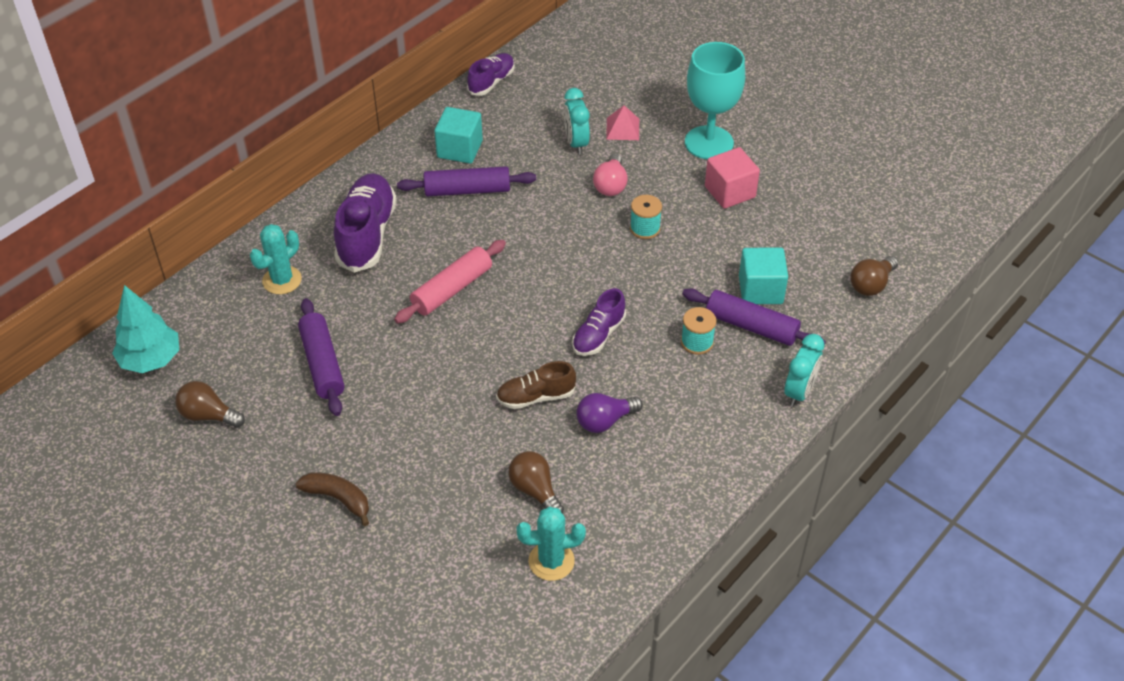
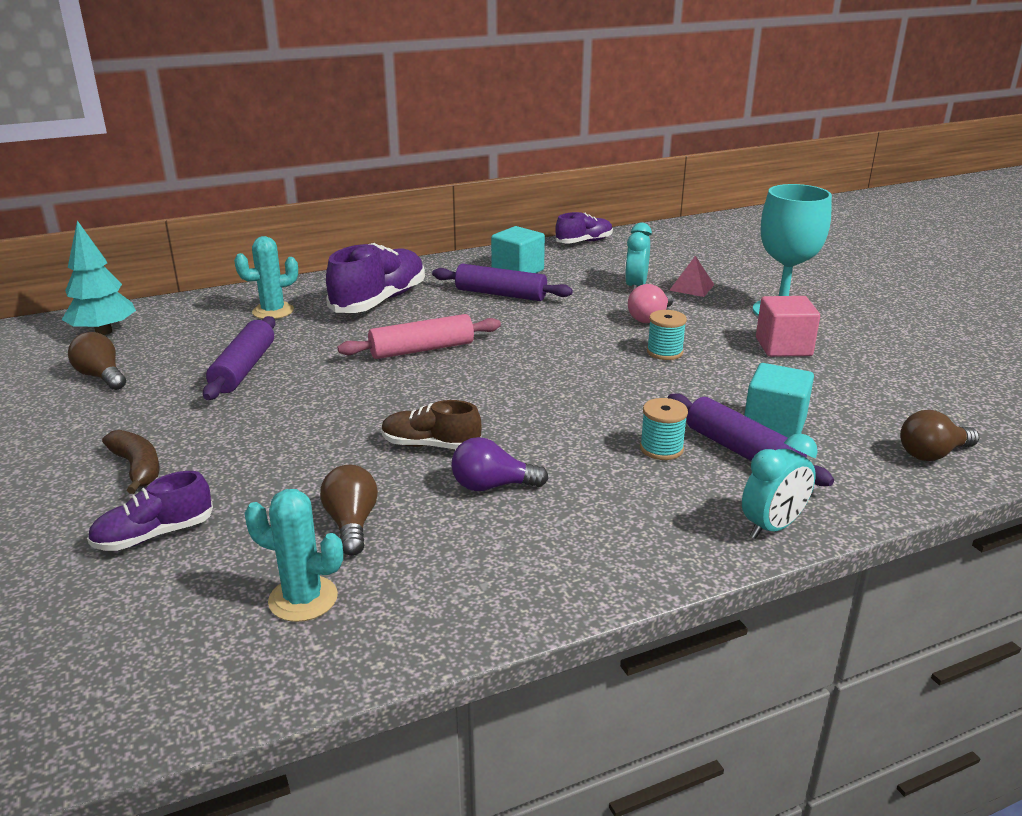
camera: 25 degrees right, 20 degrees down
(598, 335) = (546, 415): purple shoe -> purple shoe (154, 535)

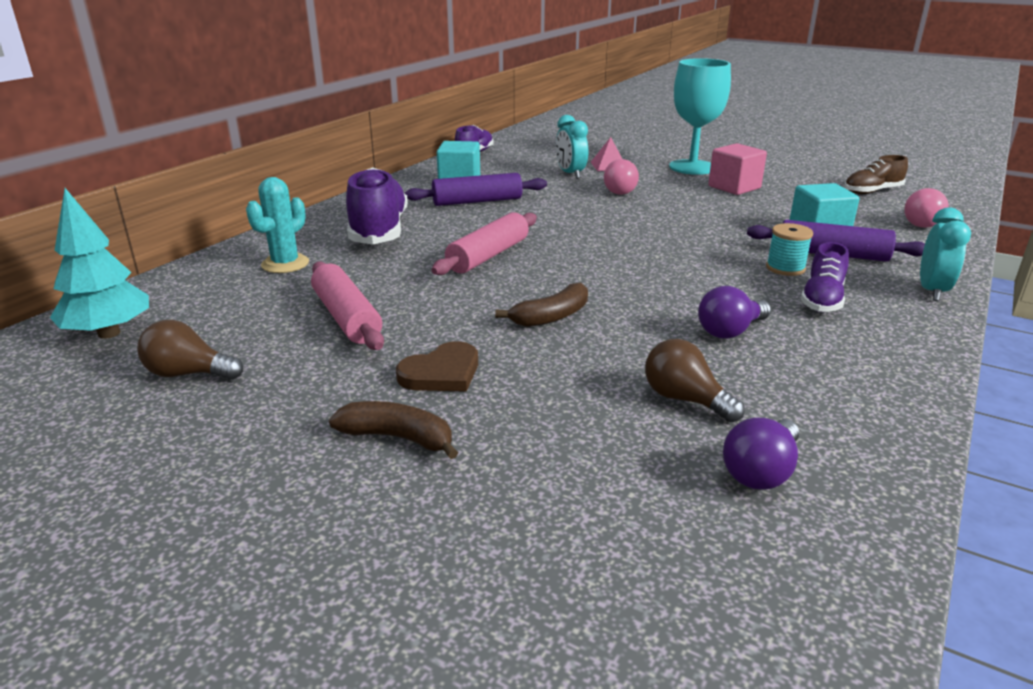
camera: 35 degrees left, 0 degrees up
(154, 535) = (532, 486): purple shoe -> purple shoe (822, 300)
(232, 434) = (441, 373): none -> brown heart
(243, 369) = (346, 318): purple rolling pin -> pink rolling pin
(303, 599) = (761, 472): turquoise cactus -> purple light bulb
(377, 419) = (551, 317): none -> brown banana
(431, 445) = (631, 320): brown shoe -> brown shoe (872, 191)
(664, 352) = (670, 209): turquoise spool -> none
(932, 454) = (922, 223): brown light bulb -> pink light bulb

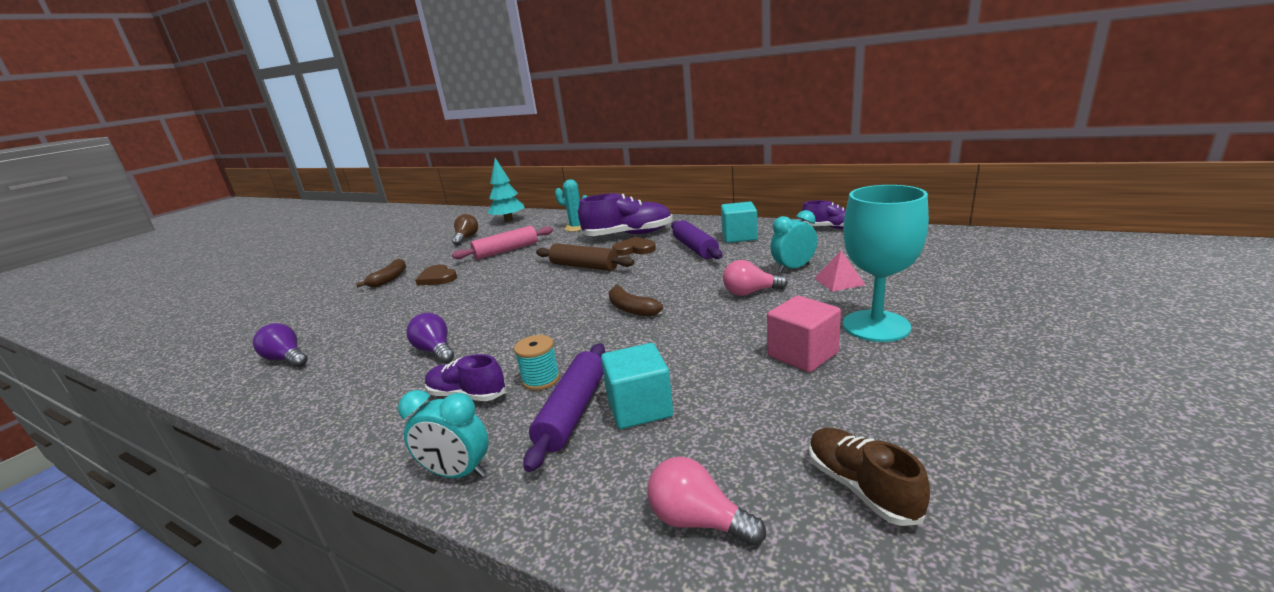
camera: 90 degrees right, 5 degrees down
(448, 228) = (634, 249): none -> brown heart
(488, 256) = (584, 266): pink rolling pin -> brown rolling pin
(551, 317) = (486, 294): brown banana -> brown banana (631, 309)
(685, 399) = (366, 337): brown light bulb -> none

